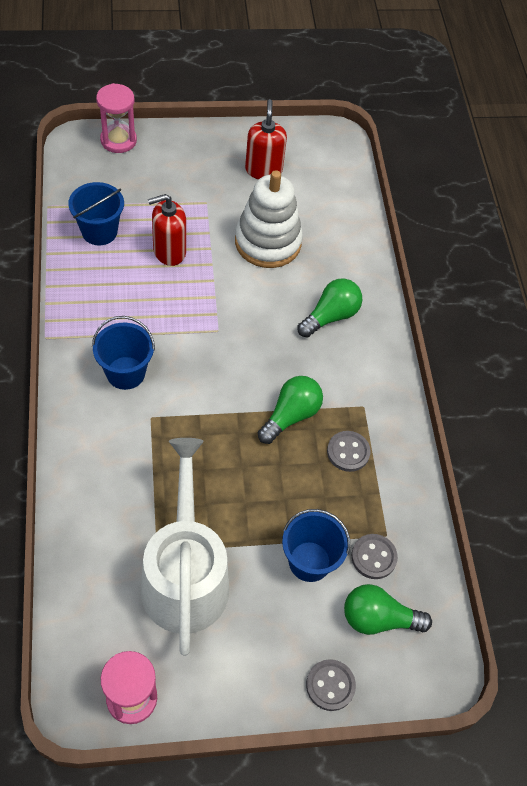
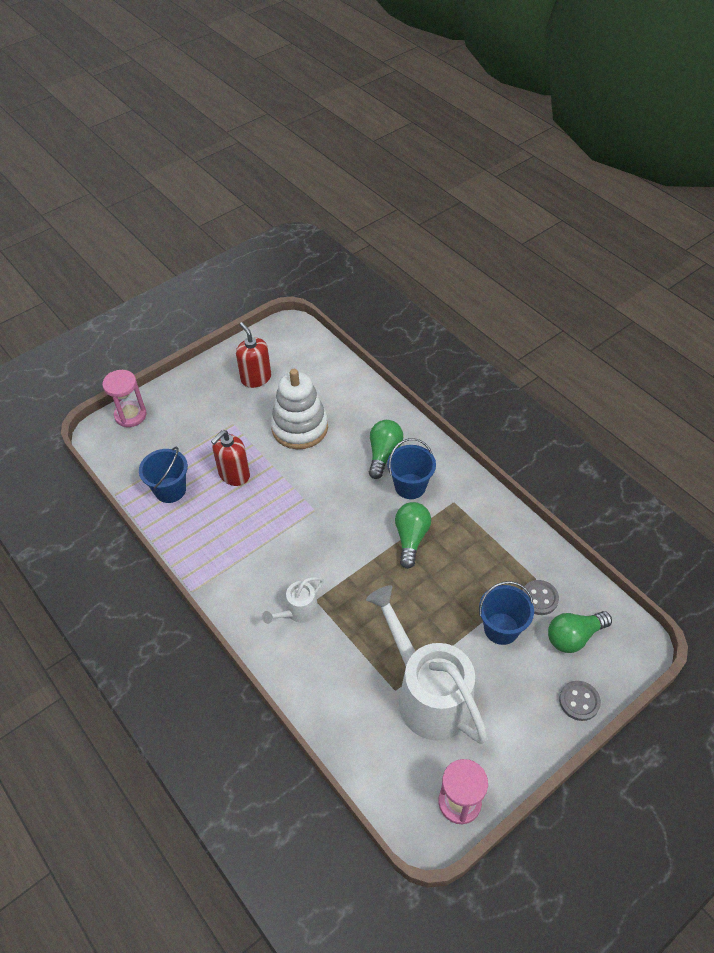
camera: 25 degrees left, 5 degrees down
(125, 373) = (272, 580): blue bucket -> blue bucket (410, 486)
(125, 417) = (298, 611): none -> white watering can
(348, 452) = (468, 539): grey button -> none

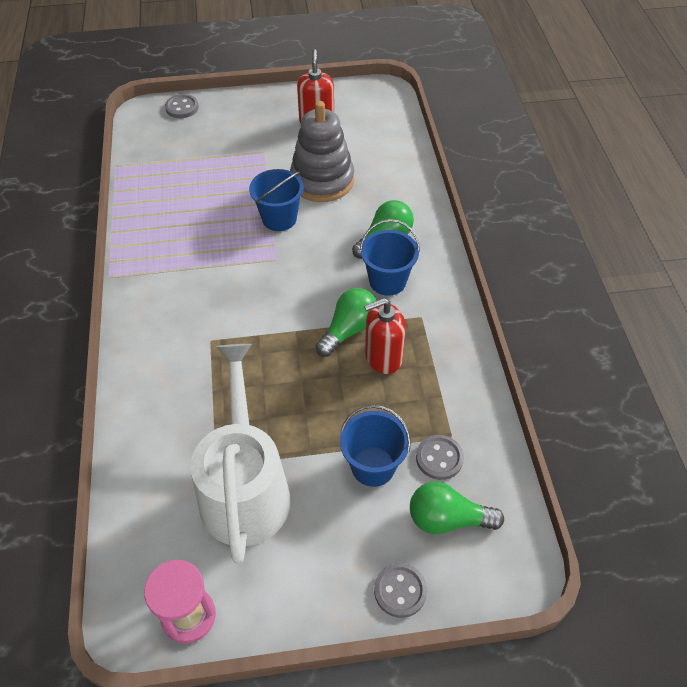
camera: 30 degrees right, 0 degrees up
(130, 415) = (182, 108): pink hourglass -> grey button
(170, 490) = (163, 183): blue bucket -> blue bucket (279, 218)
(234, 474) = (228, 195): red soap dispenser -> red soap dispenser (383, 357)
(298, 611) = (185, 342): white watering can -> none
(300, 427) = (322, 180): white stacking toy -> grey stacking toy

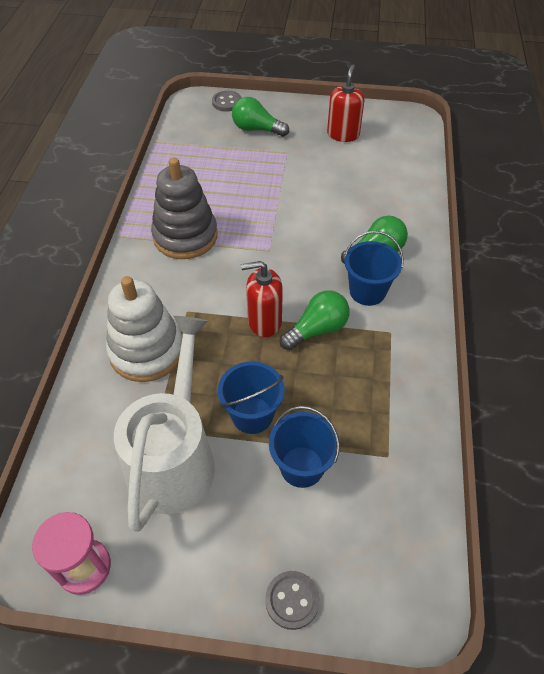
camera: 15 degrees right, 0 degrees up
(181, 390) = (146, 351): none -> white stacking toy
(279, 218) = (283, 214): blue bucket -> blue bucket (252, 415)
(322, 180) = (332, 187): grey stacking toy -> grey stacking toy (185, 236)
(383, 357) = (342, 363): red soap dispenser -> red soap dispenser (264, 321)
(439, 458) = (369, 475): grey button -> none
(447, 519) = (360, 539): green light bulb -> green light bulb (256, 129)

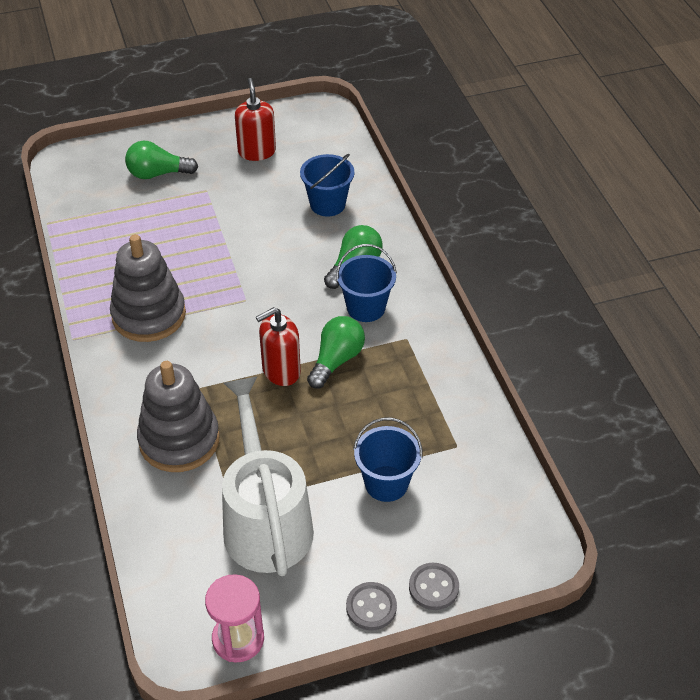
camera: 25 degrees left, 5 degrees down
(146, 351) = (179, 440): white stacking toy -> grey stacking toy
(227, 102) = (104, 152): grey button -> grey button (371, 607)
(252, 415) = (317, 458): blue bucket -> blue bucket (327, 204)

